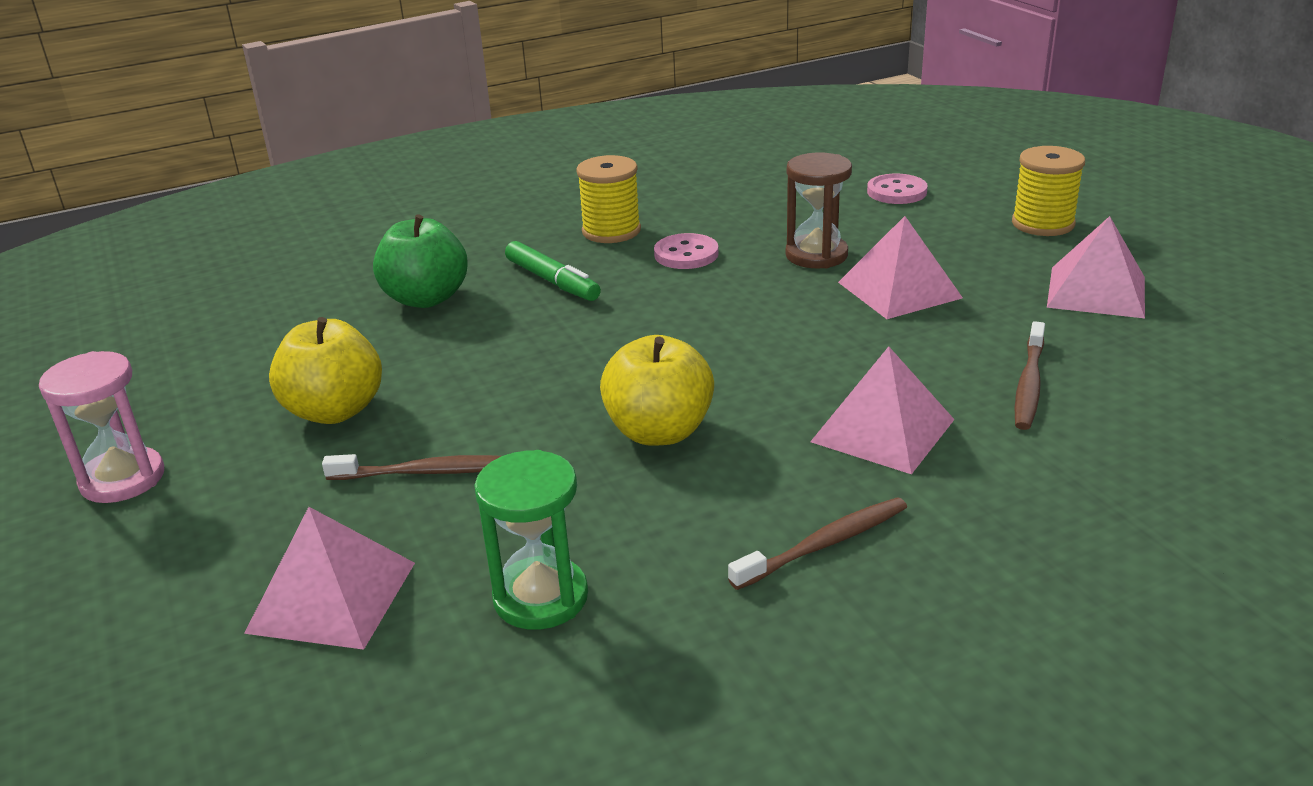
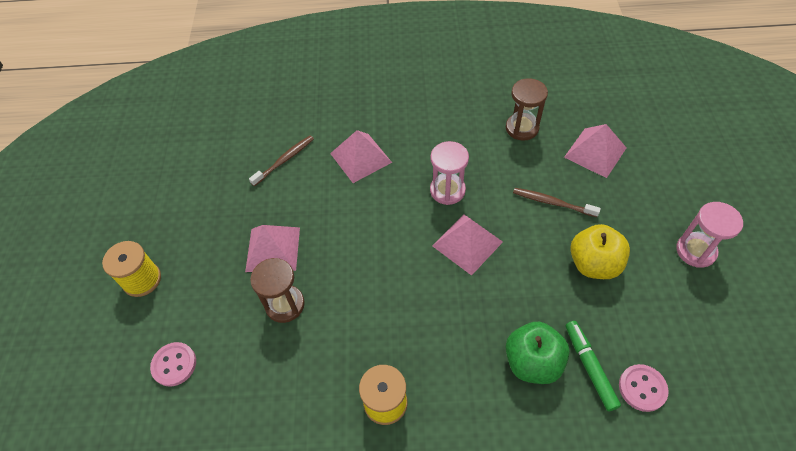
camera: 155 degrees left, 25 degrees up
(541, 597) = (522, 128): green hourglass -> brown hourglass
(552, 281) = (449, 347): green marker -> green marker (589, 367)
(659, 431) = (447, 190): yellow apple -> pink hourglass
(686, 254) = (355, 343): pink button -> pink button (642, 388)
(824, 544) = (419, 116): brown toothbrush -> none
(1096, 292) = (191, 207): pink pyramid -> pink pyramid (467, 243)

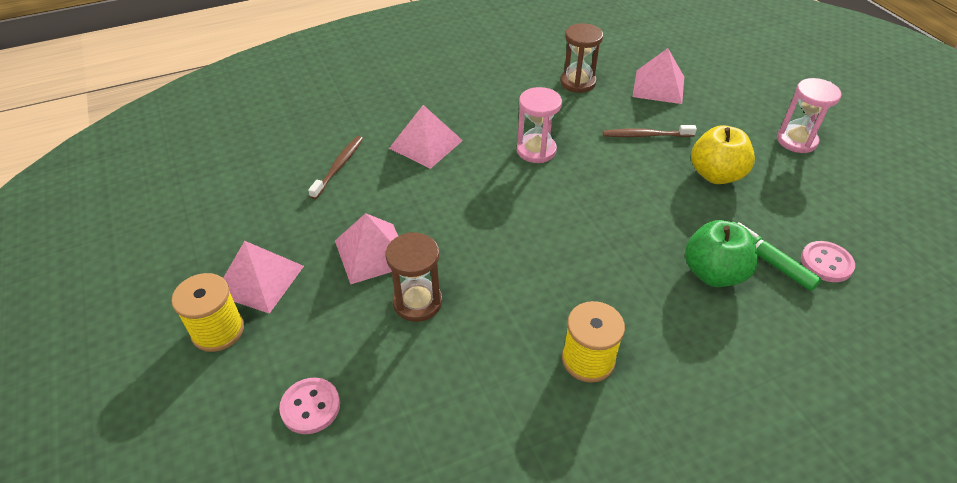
camera: 25 degrees left, 10 degrees down
(467, 243) = (584, 190): pink pyramid -> pink pyramid (259, 280)

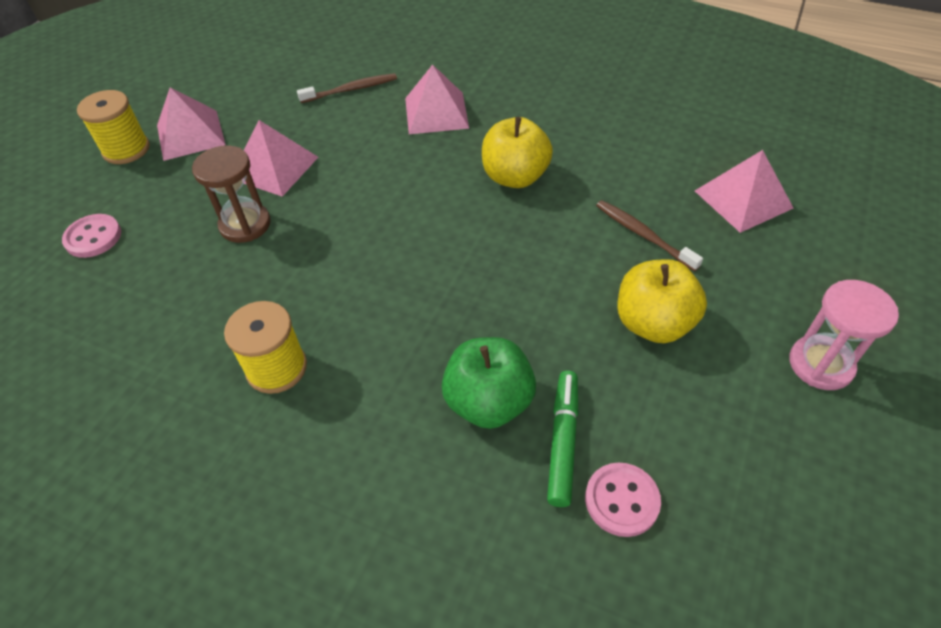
camera: 50 degrees right, 5 degrees up
(536, 150) = (515, 177): pink hourglass -> yellow apple
(578, 82) = (658, 143): brown hourglass -> none

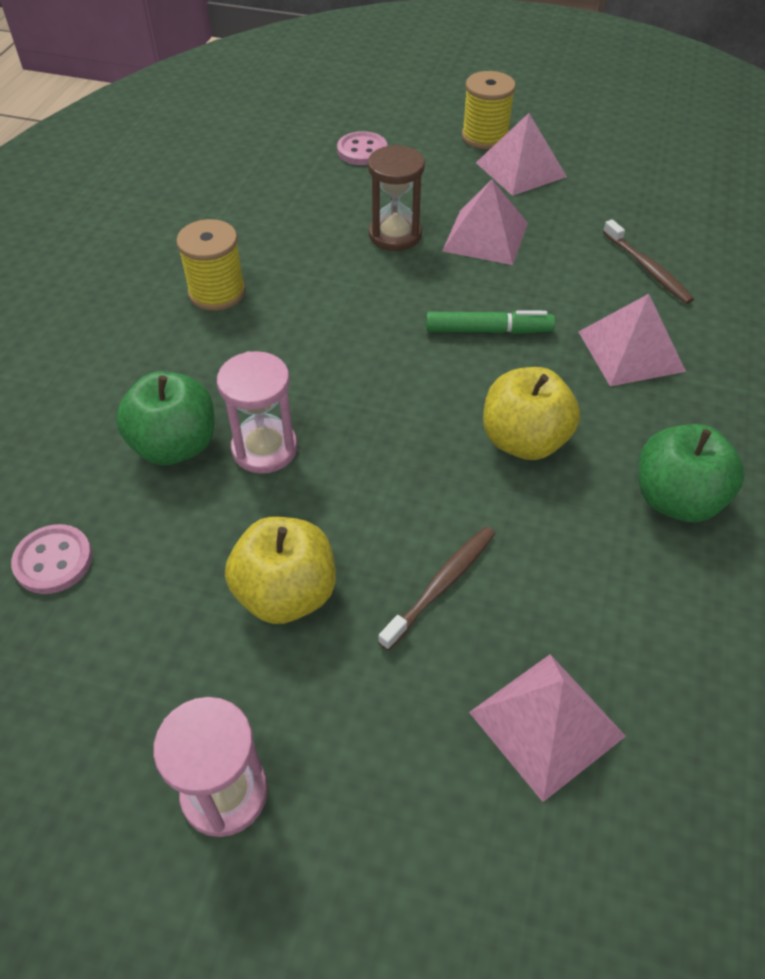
camera: 80 degrees right, 0 degrees up
(501, 333) = (264, 448): none -> pink hourglass
(563, 441) = (125, 509): green marker -> green marker (488, 330)
(574, 118) = (676, 499): none -> green apple

